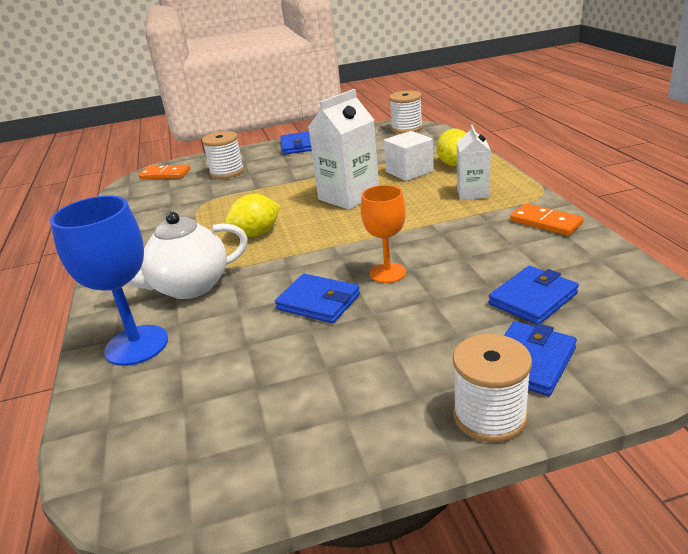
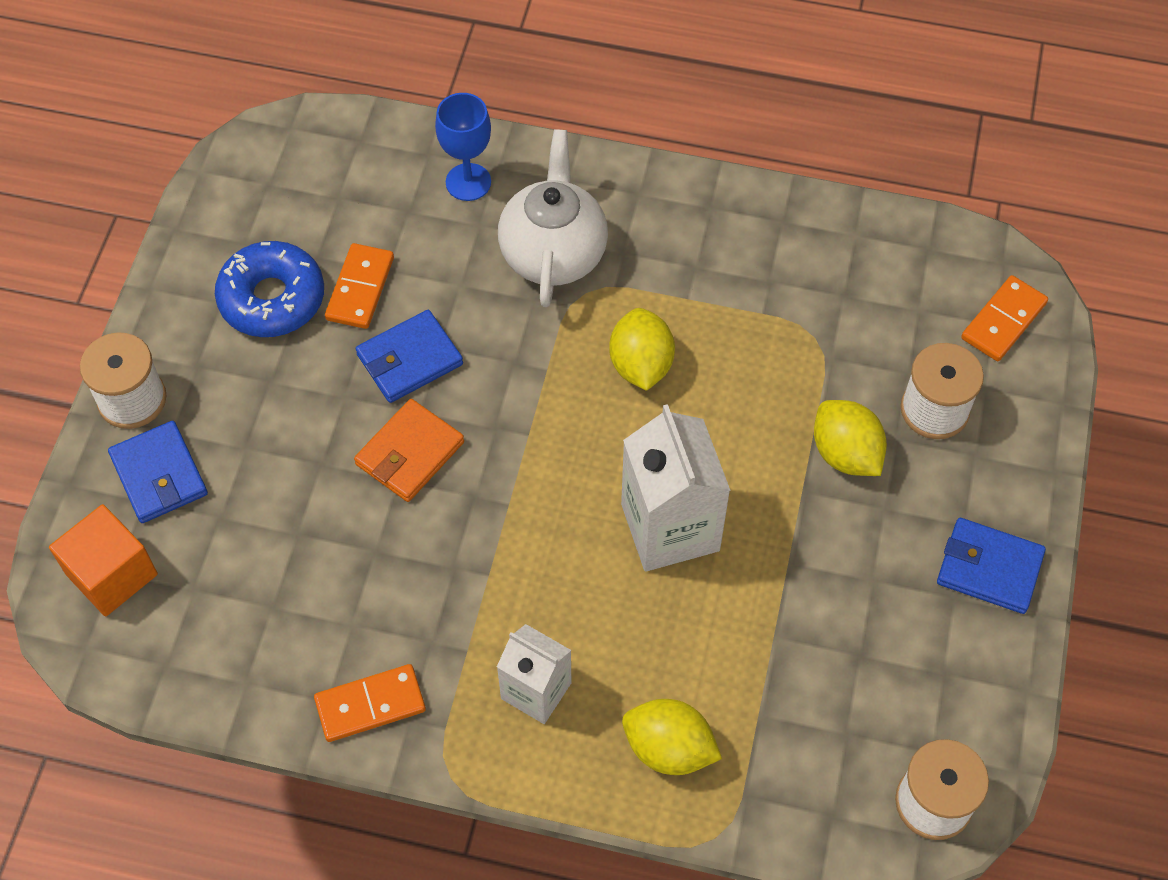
camera: 115 degrees right, 30 degrees up
(136, 345) = (468, 182): blue goblet -> blue goblet, size x0.65
(267, 179) = (845, 453): none -> yellow lemon
(274, 349) = (360, 289): none -> orange domino
(317, 389) = (272, 298): none -> blue donut
(387, 273) = (410, 453): orange goblet -> orange wallet
(409, 172) = (696, 663): white cube -> none
(533, 299) = (237, 553): blue wallet -> none
(627, 340) = (112, 574): none -> orange cube

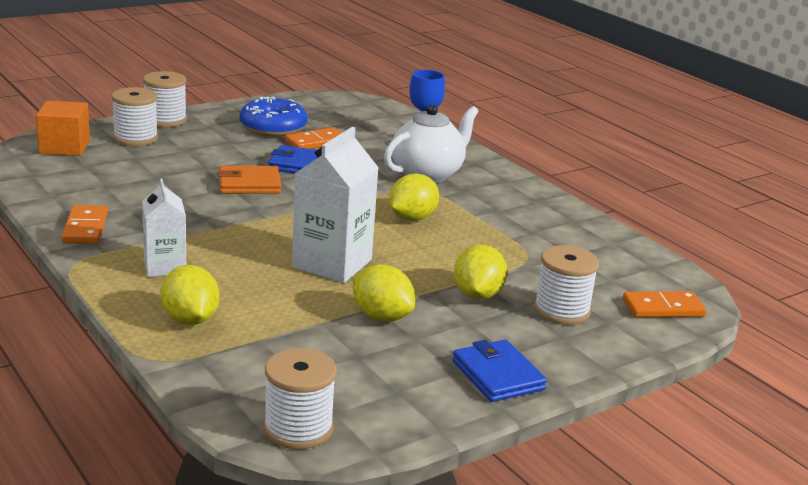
camera: 40 degrees right, 35 degrees down
(159, 475) = (135, 138): blue wallet -> white spool
(370, 704) = (85, 228): orange domino -> orange domino turned 60 degrees clockwise
(811, 574) = (381, 317): none -> yellow lemon

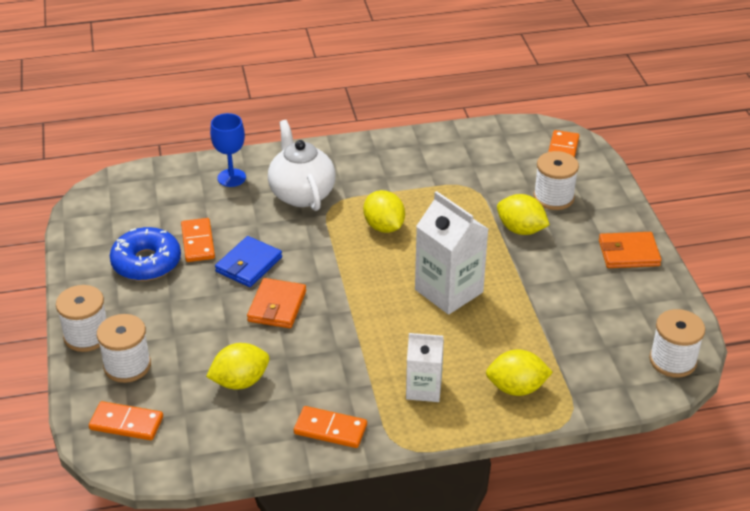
camera: 65 degrees left, 15 degrees up
(64, 147) = (126, 423): orange cube -> orange domino
(381, 317) = (539, 286): yellow lemon -> yellow lemon (240, 381)
(497, 375) = (628, 253): blue wallet -> orange wallet

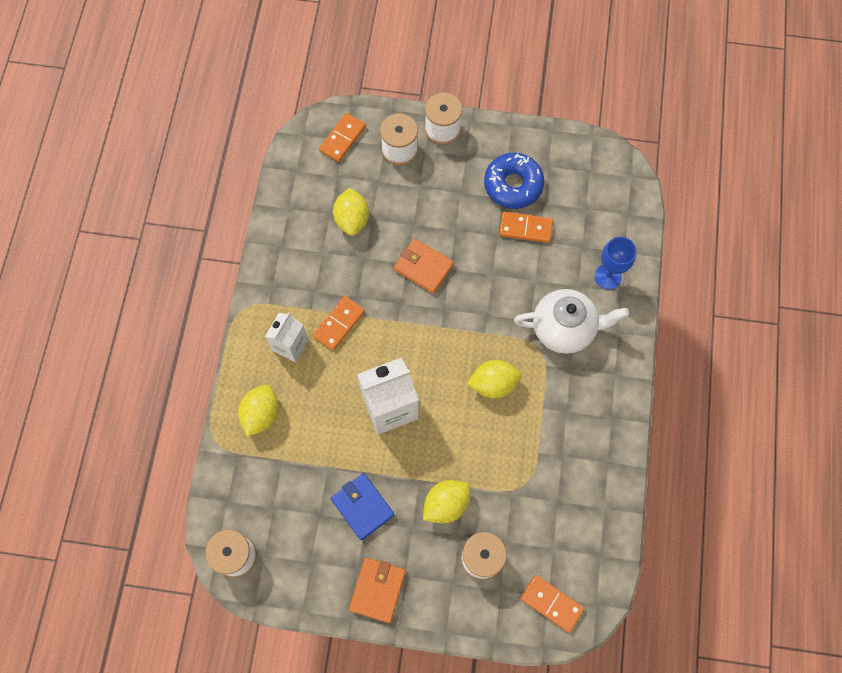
camera: 110 degrees right, 30 degrees up
(249, 265) = (482, 260): blue wallet -> blue wallet (362, 507)
(330, 429) = (279, 266): orange domino -> orange domino (339, 324)

